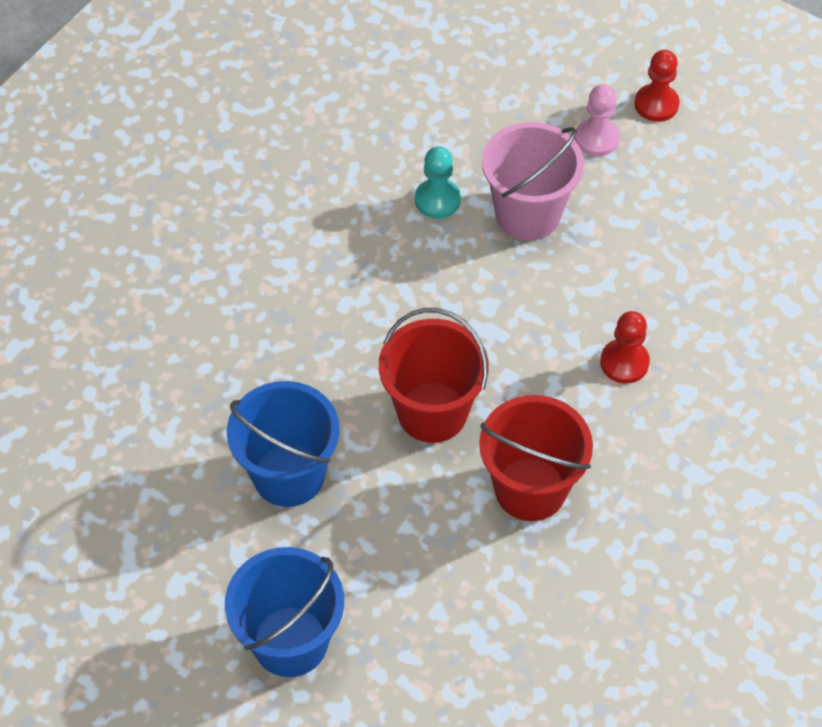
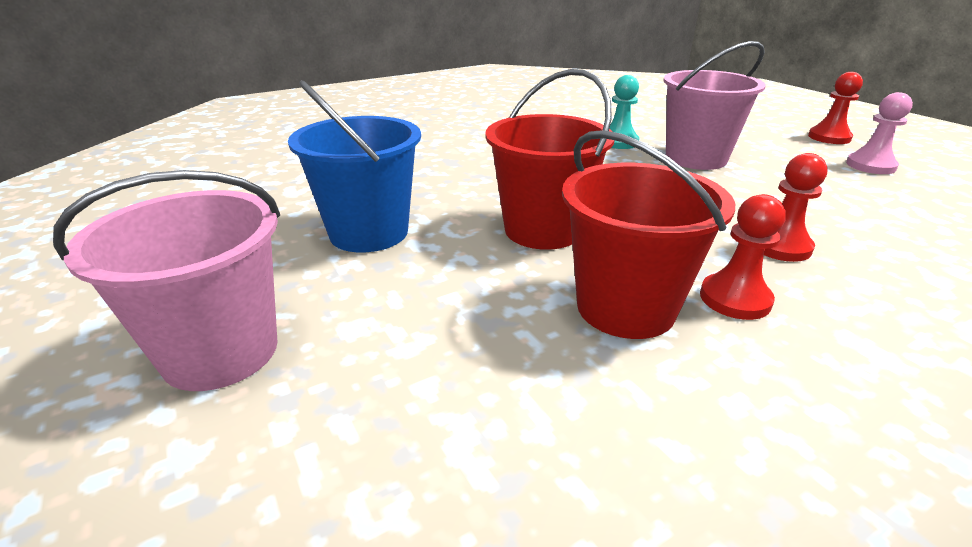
camera: 25 degrees right, 25 degrees down
(290, 641) = (220, 352): blue bucket -> pink bucket
(596, 139) = (770, 141): pink pawn -> pink pawn (870, 166)
(600, 448) = (735, 299): none -> red pawn

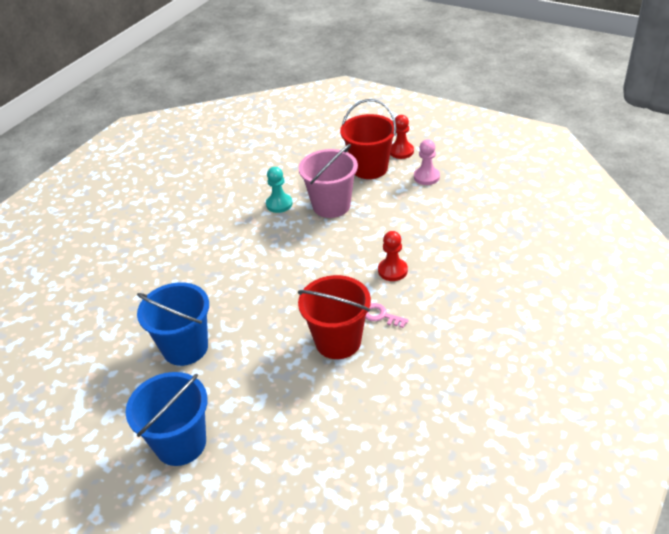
camera: 25 degrees left, 10 degrees up
(220, 352) = (180, 443): pink bucket -> blue bucket
(543, 230) = (276, 306): red bucket -> red bucket (369, 168)
(735, 299) = (381, 316): red pawn -> pink key

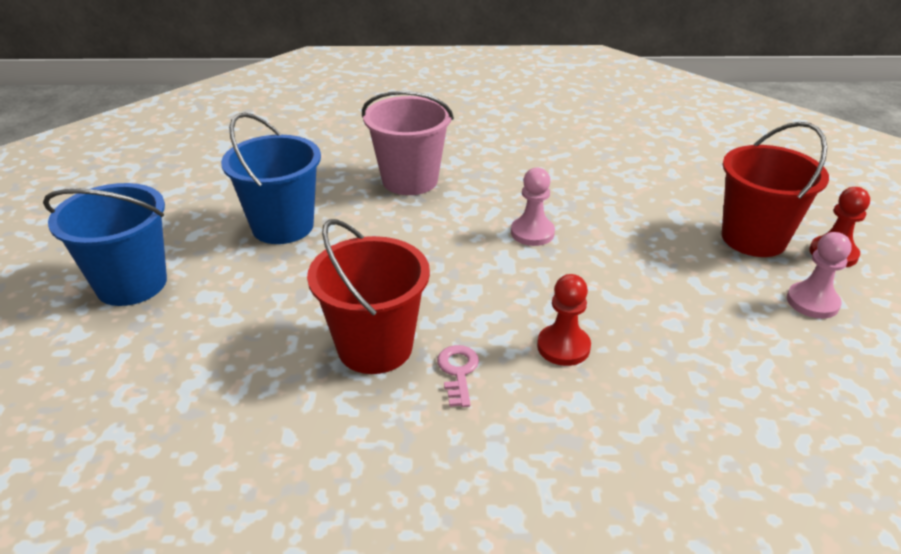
camera: 55 degrees right, 5 degrees down
(279, 204) = (587, 193): turquoise pawn -> none
(295, 241) = (532, 233): none -> pink pawn
(331, 205) = (634, 235): pink bucket -> pink bucket (410, 180)

